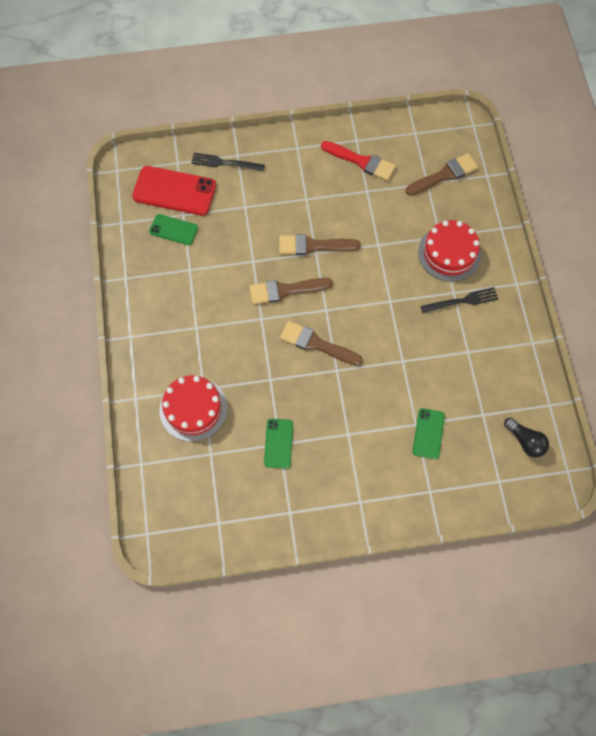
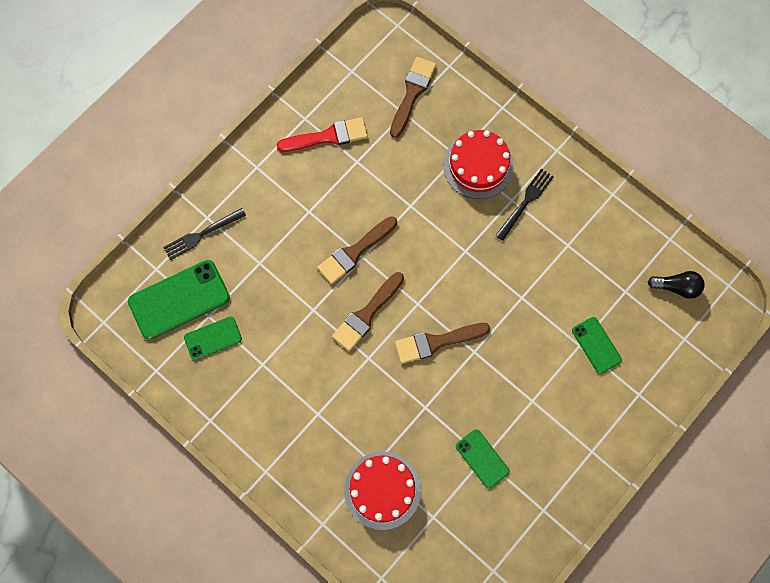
camera: 40 degrees left, 5 degrees up
(174, 191) = (179, 299): red phone -> green phone

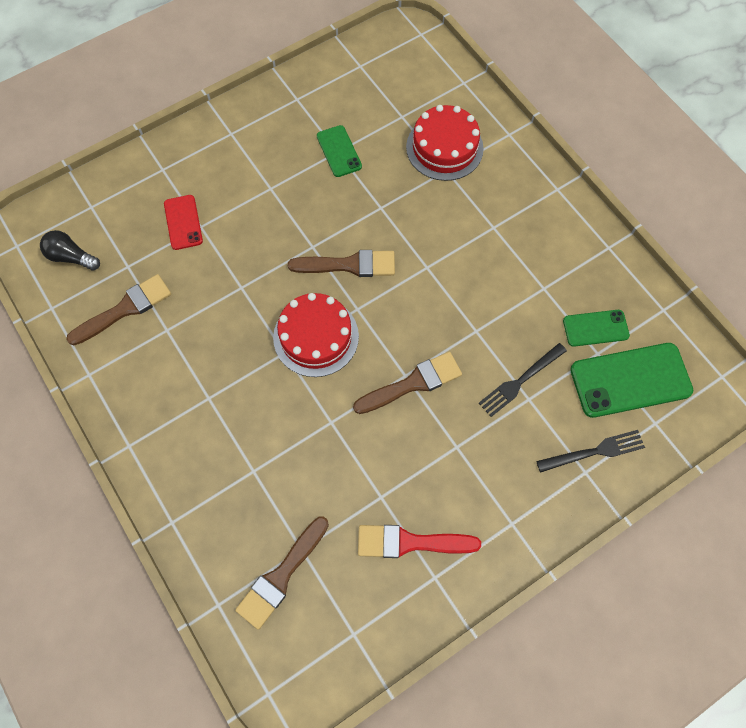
camera: 165 degrees left, 5 degrees down
(366, 314) = (417, 311): brown brush -> brown brush (125, 309)
(478, 166) = (232, 451): red cake -> red cake (316, 337)
(525, 202) = (193, 391): black fork -> black fork (520, 381)
(596, 345) = (183, 222): green phone -> red phone

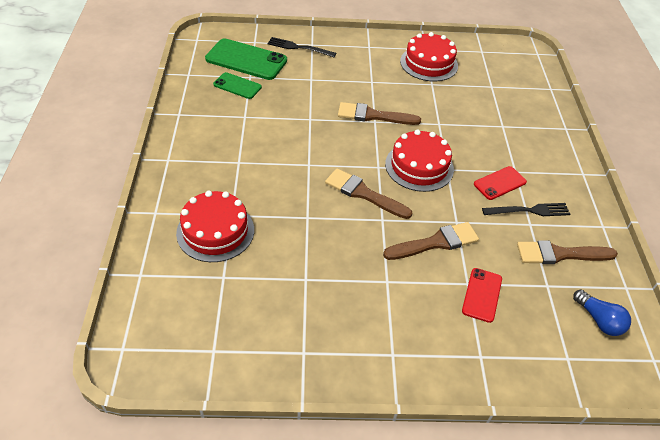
camera: 150 degrees left, 20 degrees down
(71, 257) = (599, 320): black light bulb -> blue light bulb
(219, 367) = (500, 183): none -> red phone
(281, 576) = (509, 83): brown brush -> brown brush (435, 242)
(339, 151) = (304, 278): green phone -> none
(410, 542) = (429, 63): red brush -> red cake
(520, 381) = (308, 87): black fork -> black fork (529, 210)

